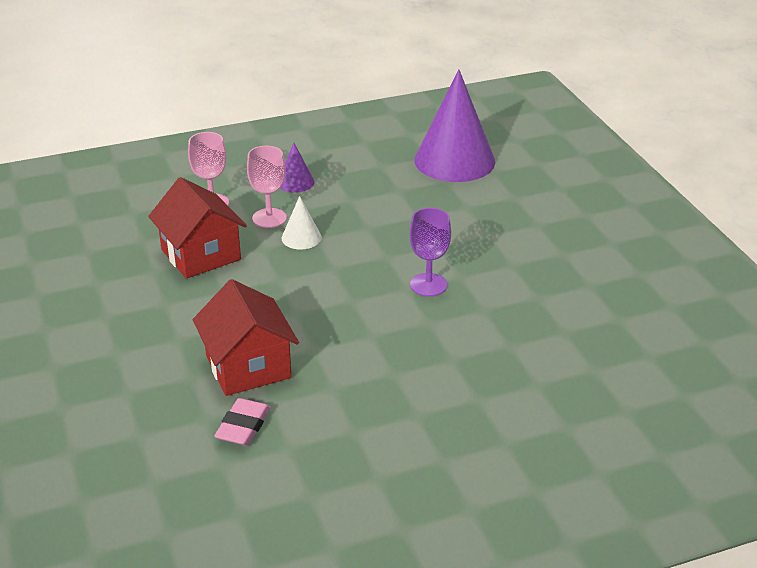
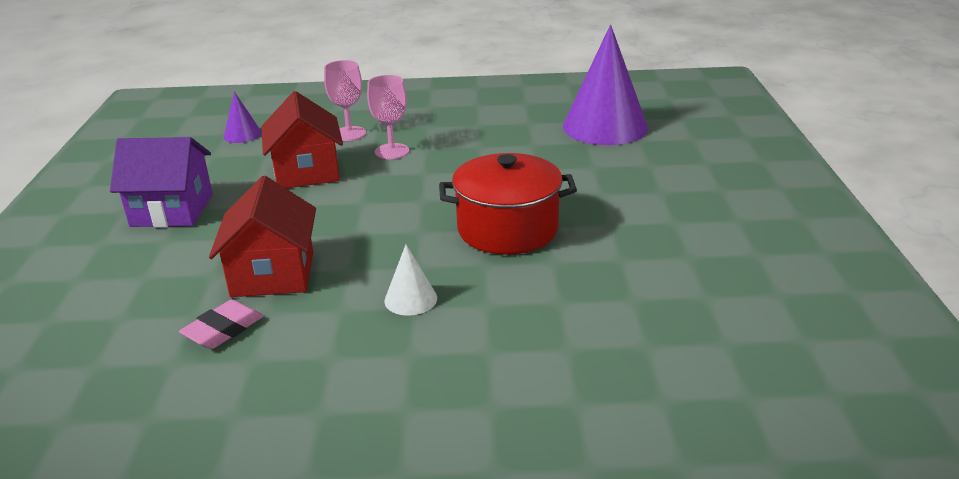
camera: 20 degrees right, 5 degrees down
(96, 319) = (172, 210): none -> purple house
(295, 182) = (437, 126): purple cone -> purple cone (242, 135)
(301, 237) = (409, 171): white cone -> white cone (410, 299)
(428, 285) = (507, 229): purple goblet -> red pot

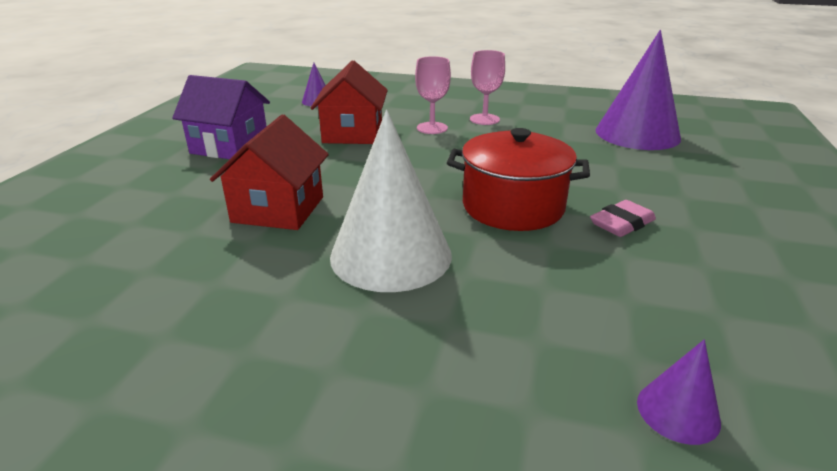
camera: 15 degrees right, 0 degrees up
(223, 329) = (206, 250): pink eraser -> pink eraser (622, 223)
(349, 134) = (402, 111): pink goblet -> pink goblet (484, 119)
(410, 299) = (391, 255): white cone -> white cone, size x2.23
(686, 378) = (678, 411): none -> purple cone

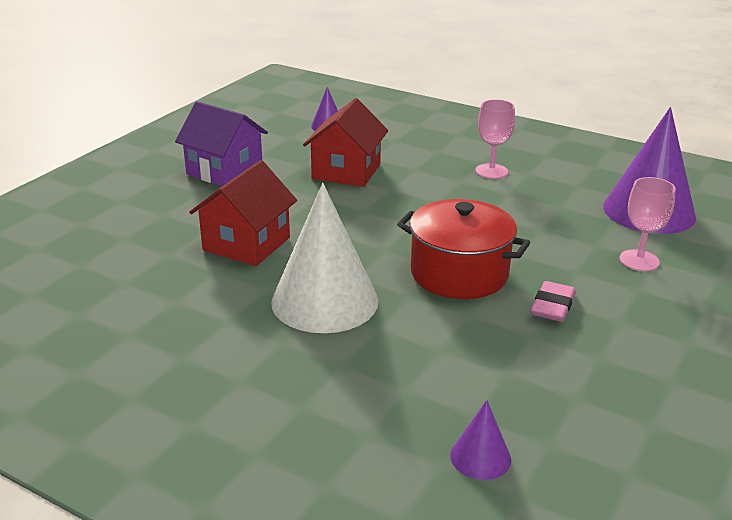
camera: 15 degrees right, 0 degrees up
(432, 128) = (429, 175): pink goblet -> pink goblet (639, 260)
(622, 223) = (552, 306): pink eraser -> pink eraser turned 45 degrees counterclockwise

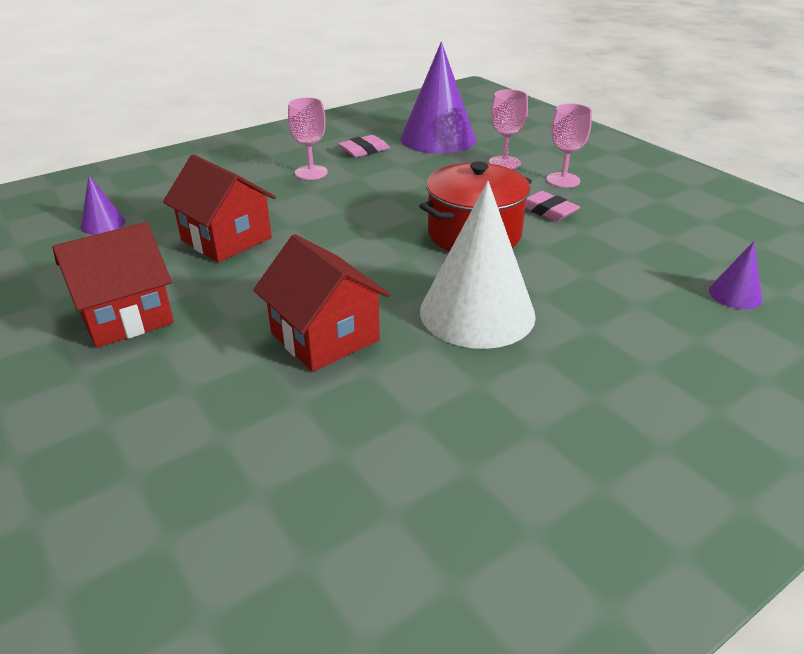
camera: 65 degrees left, 5 degrees up
(224, 171) = (125, 316): purple house -> red house
(568, 182) = (364, 150): none -> pink eraser
(641, 304) = (563, 180): none -> pink goblet

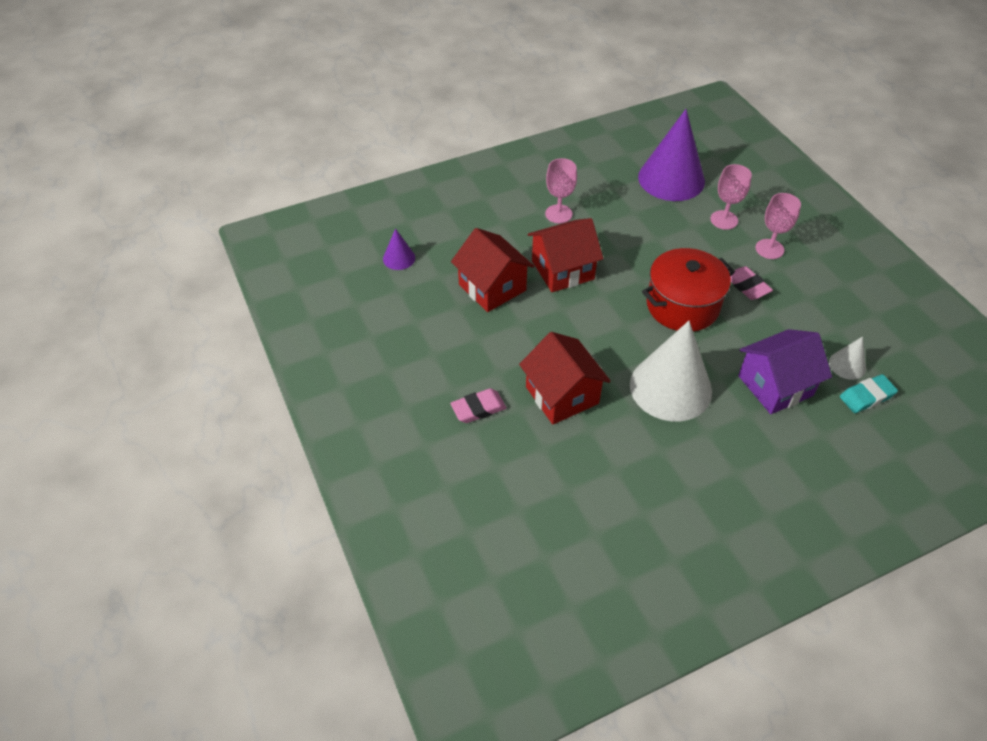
camera: 10 degrees right, 15 degrees up
(125, 316) = (426, 357): red house -> red house (562, 270)
(364, 150) = (605, 188): pink eraser -> pink eraser (478, 408)
(614, 296) = (775, 385): none -> purple house
(696, 267) = (847, 365): none -> white cone
(735, 295) = (866, 396): purple cone -> turquoise eraser

